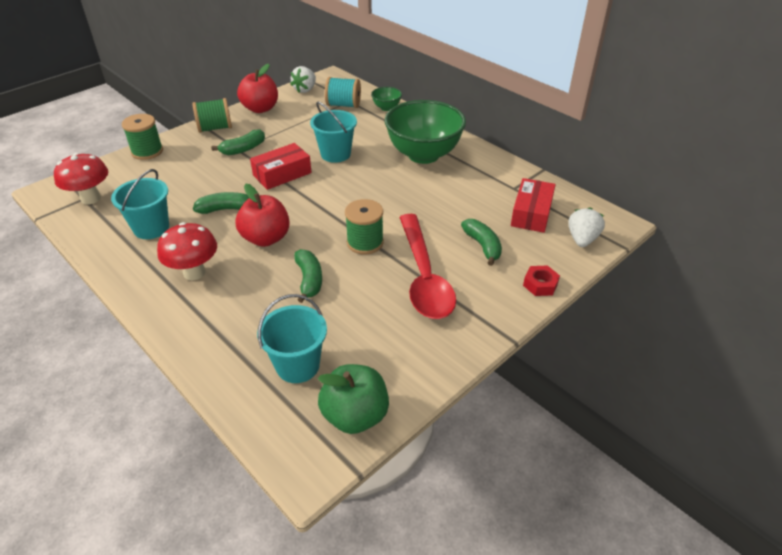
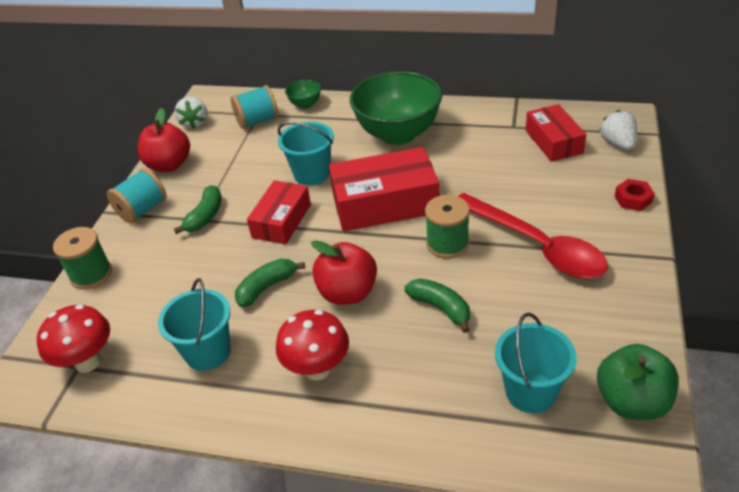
camera: 30 degrees left, 0 degrees up
(215, 128) = (142, 210): green spool -> turquoise spool
(358, 196) = (385, 203): none -> red box
(482, 246) = (550, 191): green banana -> none

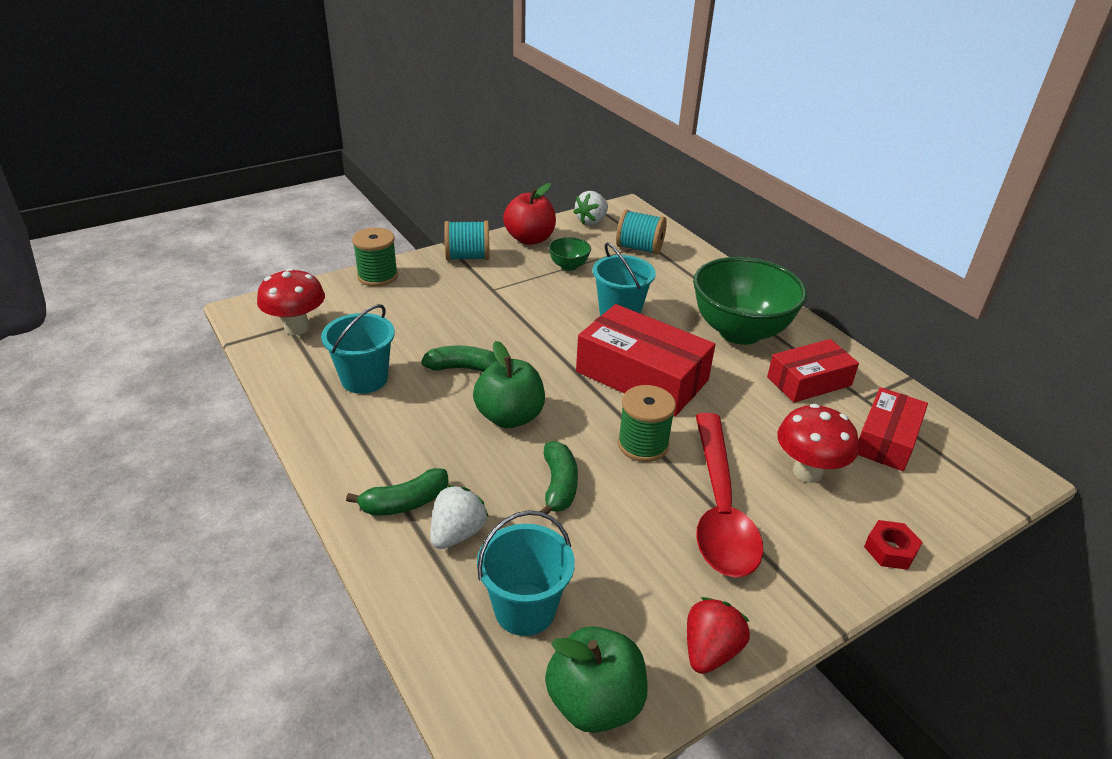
camera: 40 degrees right, 5 degrees down
(205, 216) = (499, 290): green banana -> green banana (405, 503)
(281, 221) = (544, 331): red box -> red box (809, 381)
(305, 104) = (696, 259): green bowl -> green bowl (568, 266)
(317, 369) = (408, 449): red mushroom -> red mushroom (807, 472)
(347, 293) = (509, 417): red apple -> green apple
(618, 143) = (960, 491): white strawberry -> white strawberry (457, 533)
(638, 322) = (710, 651): none -> red strawberry

